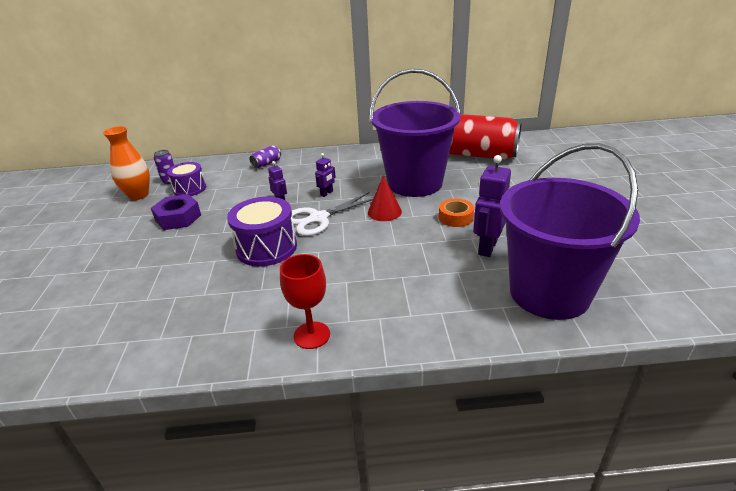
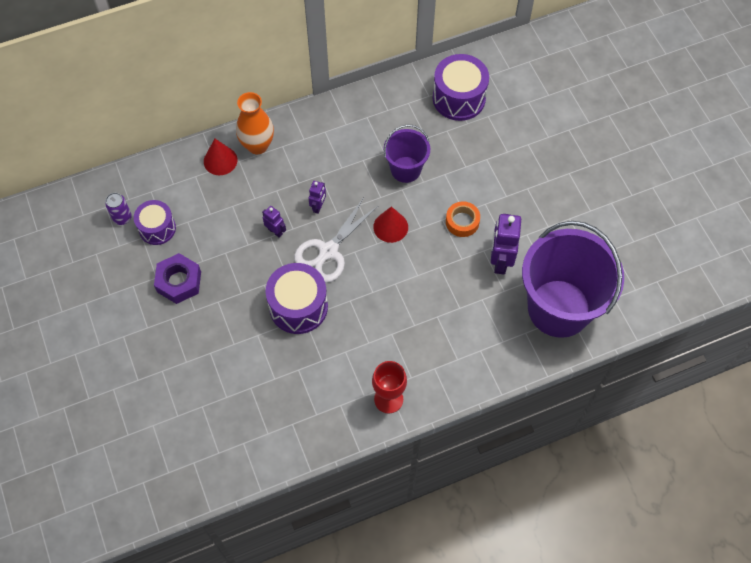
camera: 20 degrees left, 30 degrees up
(138, 195) = (104, 252): orange vase -> orange vase (257, 145)
(266, 164) = (220, 160): purple can -> red cone
(415, 183) = (405, 169): purple bucket -> purple bucket, size x0.51
(478, 155) = (459, 98): red can -> purple drum

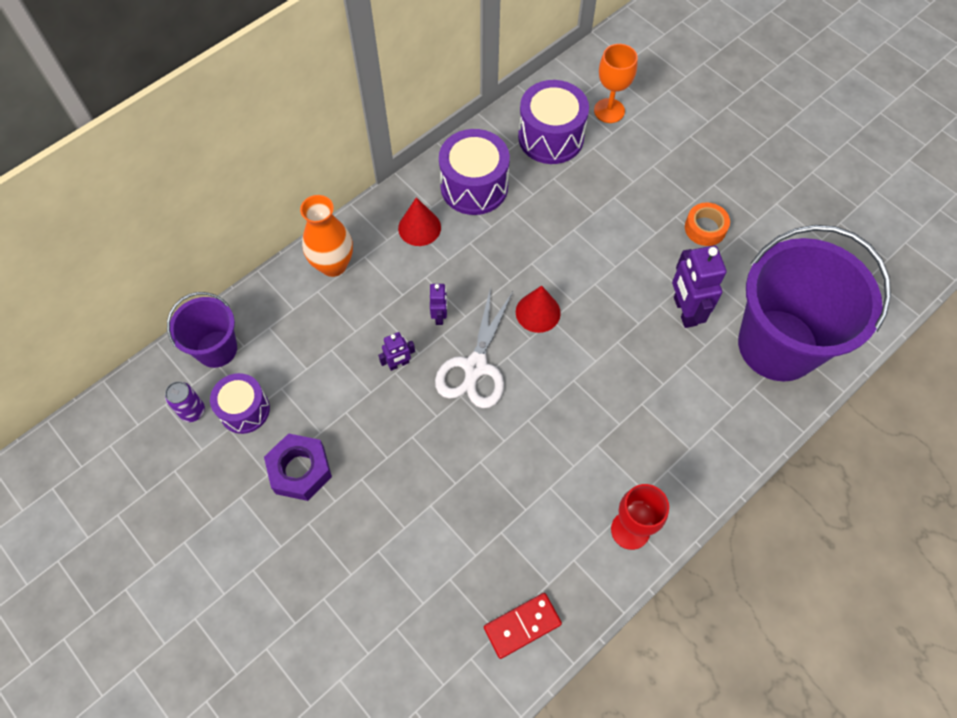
camera: 20 degrees left, 0 degrees up
(220, 160) = (293, 298): red cone -> red cone (419, 227)
(275, 231) = (398, 364): purple robot -> purple robot turned 135 degrees clockwise
(286, 435) = (522, 626): none -> red domino
(298, 306) = (467, 450): purple drum -> purple drum (474, 186)
(405, 169) = (525, 238): purple bucket -> purple bucket (216, 349)
(462, 222) = (619, 279): orange tape -> orange tape (705, 228)
(514, 90) = (609, 111): none -> orange goblet

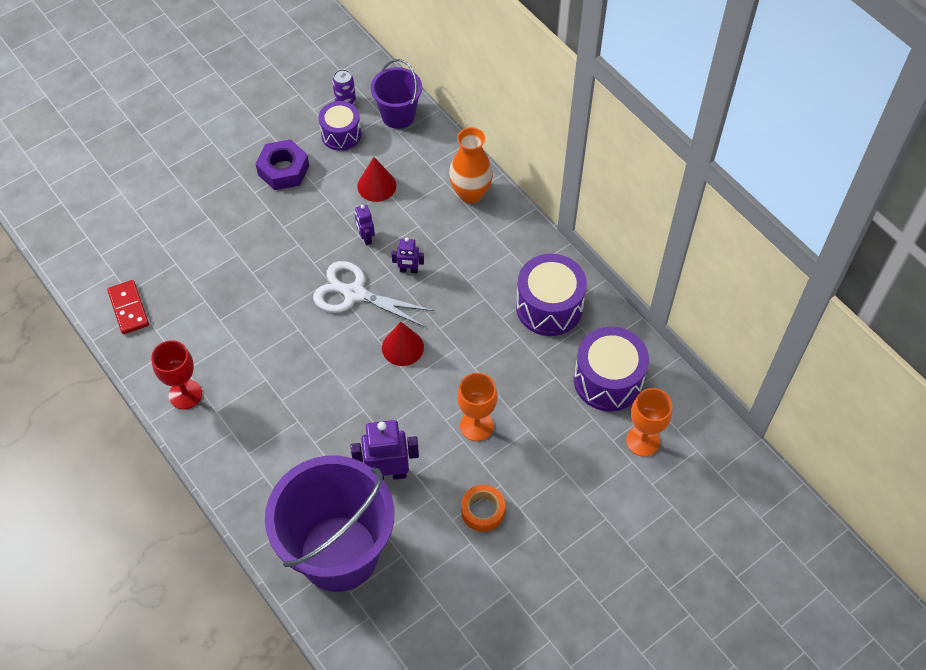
camera: 95 degrees right, 5 degrees down
(419, 227) = (504, 259): red cone -> red cone (376, 186)
(617, 239) = (476, 426): none -> orange goblet

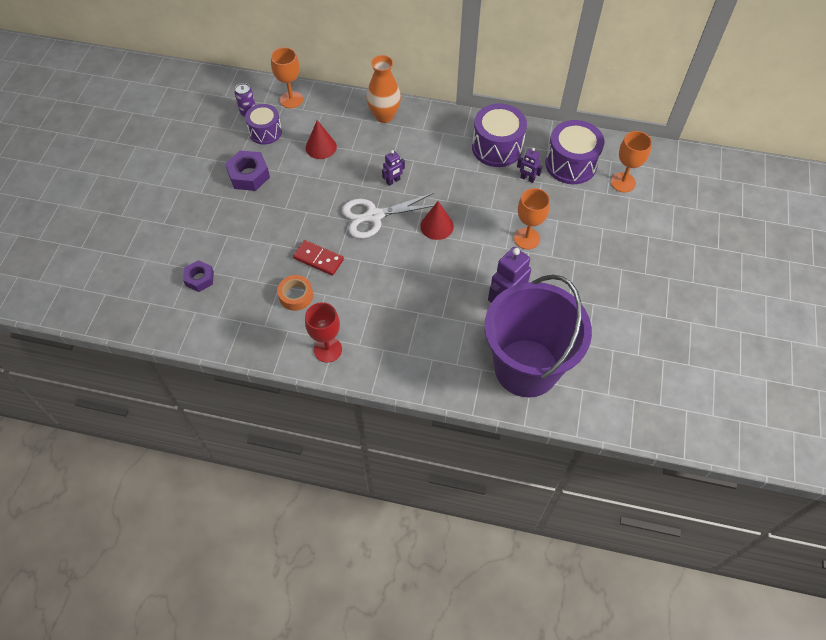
camera: 40 degrees left, 0 degrees up
(128, 308) = (230, 326): red domino -> red domino (318, 259)
(147, 244) = (199, 278): none -> purple nut
(366, 238) = (346, 180): purple robot -> purple robot (527, 179)
(398, 115) = (291, 100): purple bucket -> orange goblet
(482, 511) = (580, 281): orange tape -> orange tape (296, 296)

